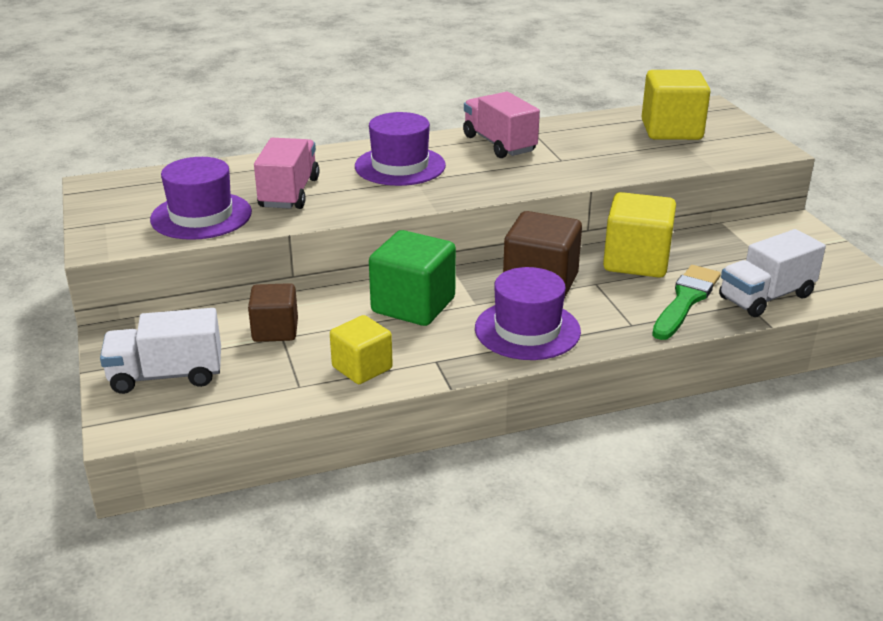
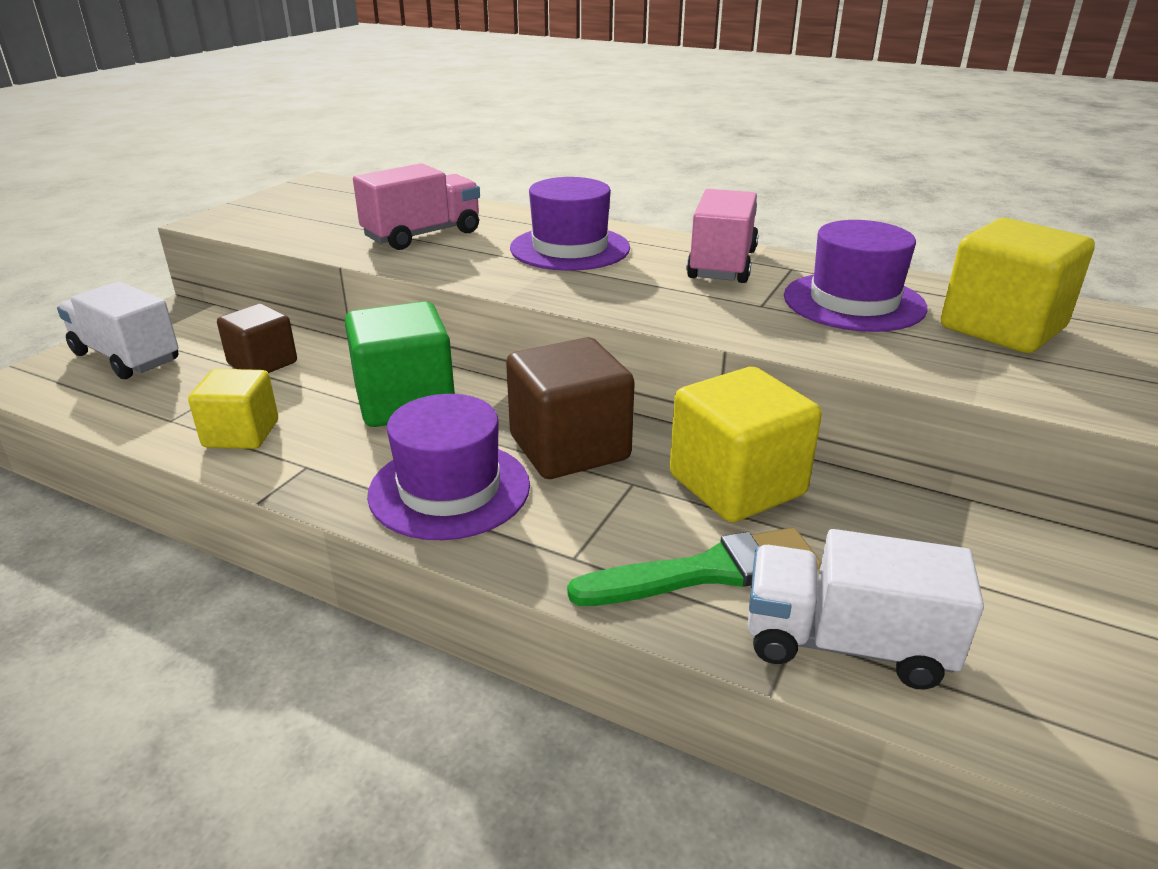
camera: 45 degrees right, 0 degrees up
(201, 216) = (320, 227): purple hat -> purple hat (853, 302)

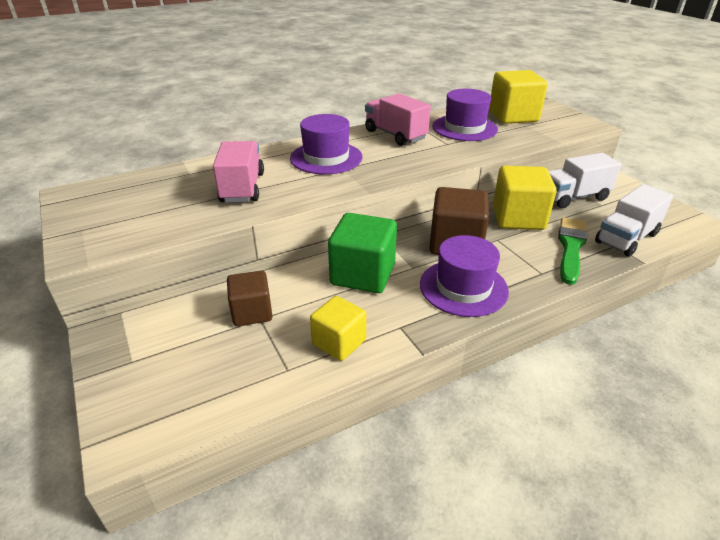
camera: 55 degrees left, 5 degrees up
(126, 357) = (159, 374): white truck -> white truck (574, 197)

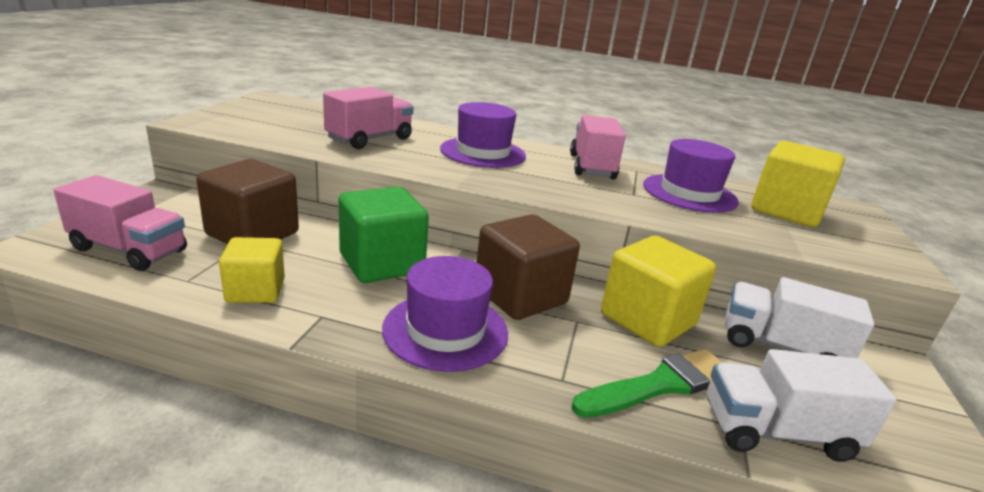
camera: 40 degrees right, 10 degrees down
(201, 384) = (129, 250): none -> pink truck
(252, 312) = (252, 234): brown cube -> brown cube, size x1.58

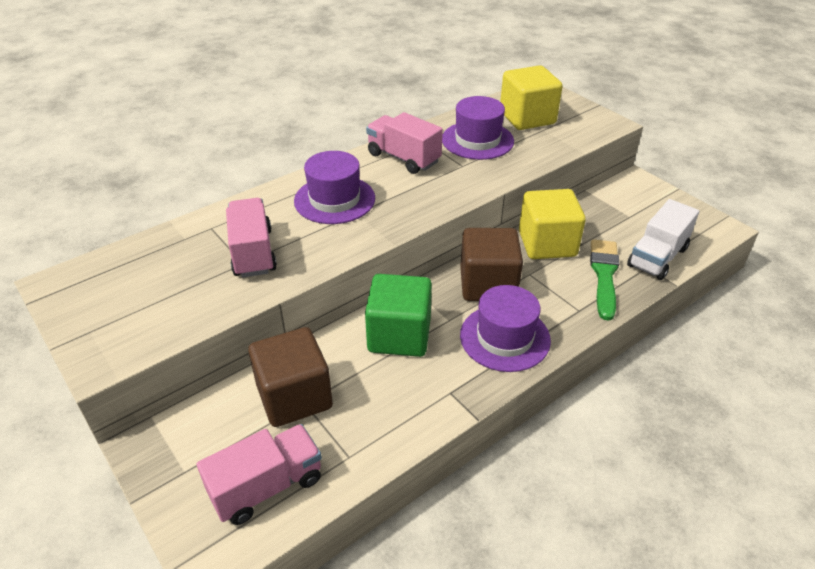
camera: 50 degrees left, 15 degrees up
(255, 291) = (393, 419): yellow cube -> none
(780, 347) = (600, 210): white truck -> none

